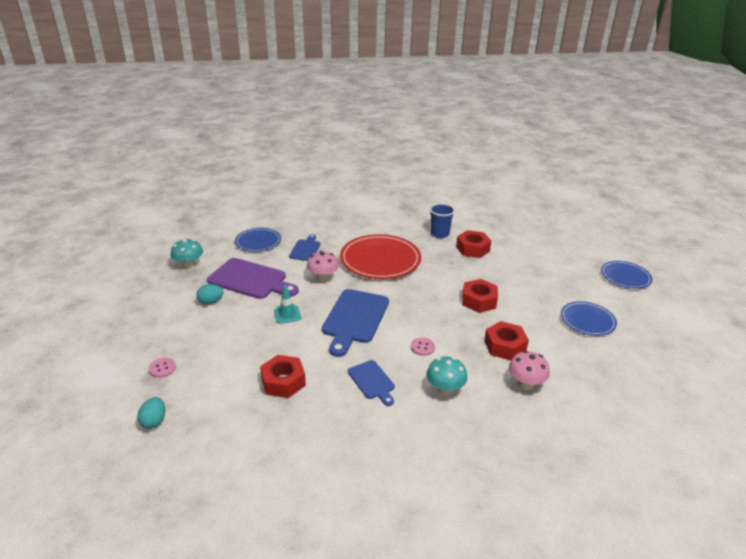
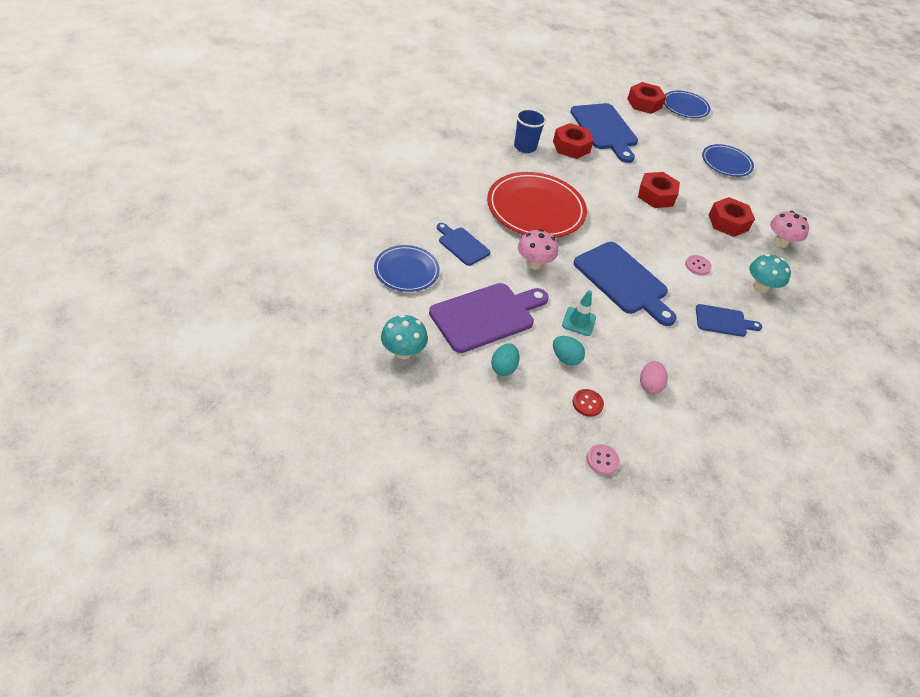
camera: 60 degrees left, 15 degrees up
(154, 421) = (687, 500): turquoise egg -> turquoise egg (565, 358)
(210, 345) = (587, 403): none -> red button
(256, 366) = (649, 385): none -> pink egg
(283, 382) = (686, 378): red nut -> red nut (644, 103)
(519, 254) = (605, 129): none -> blue cutting board

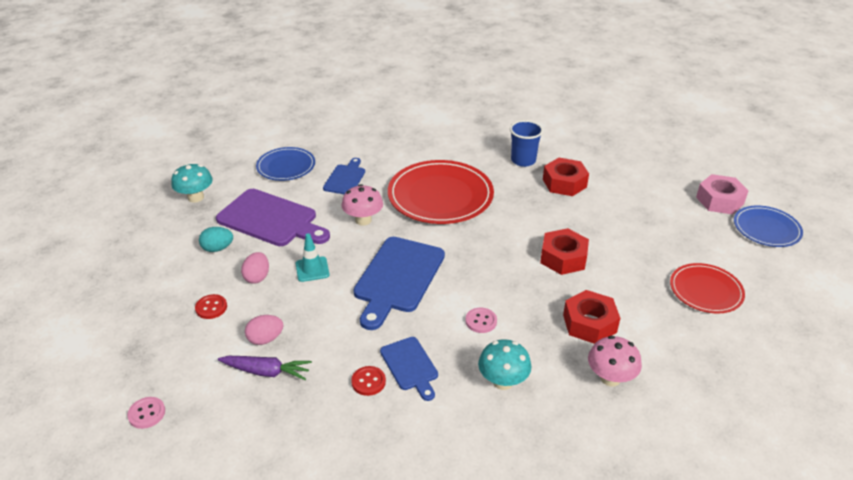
camera: 65 degrees right, 10 degrees down
(565, 358) = (257, 277): turquoise egg -> pink egg
(602, 460) = (149, 338): pink button -> pink button (147, 413)
(605, 129) = (626, 192): blue cutting board -> none
(644, 103) = (719, 200): red nut -> pink nut
(688, 400) = (266, 372): none -> purple carrot
(726, 163) = (706, 291): blue plate -> red plate
(728, 349) = (368, 382): none -> red button

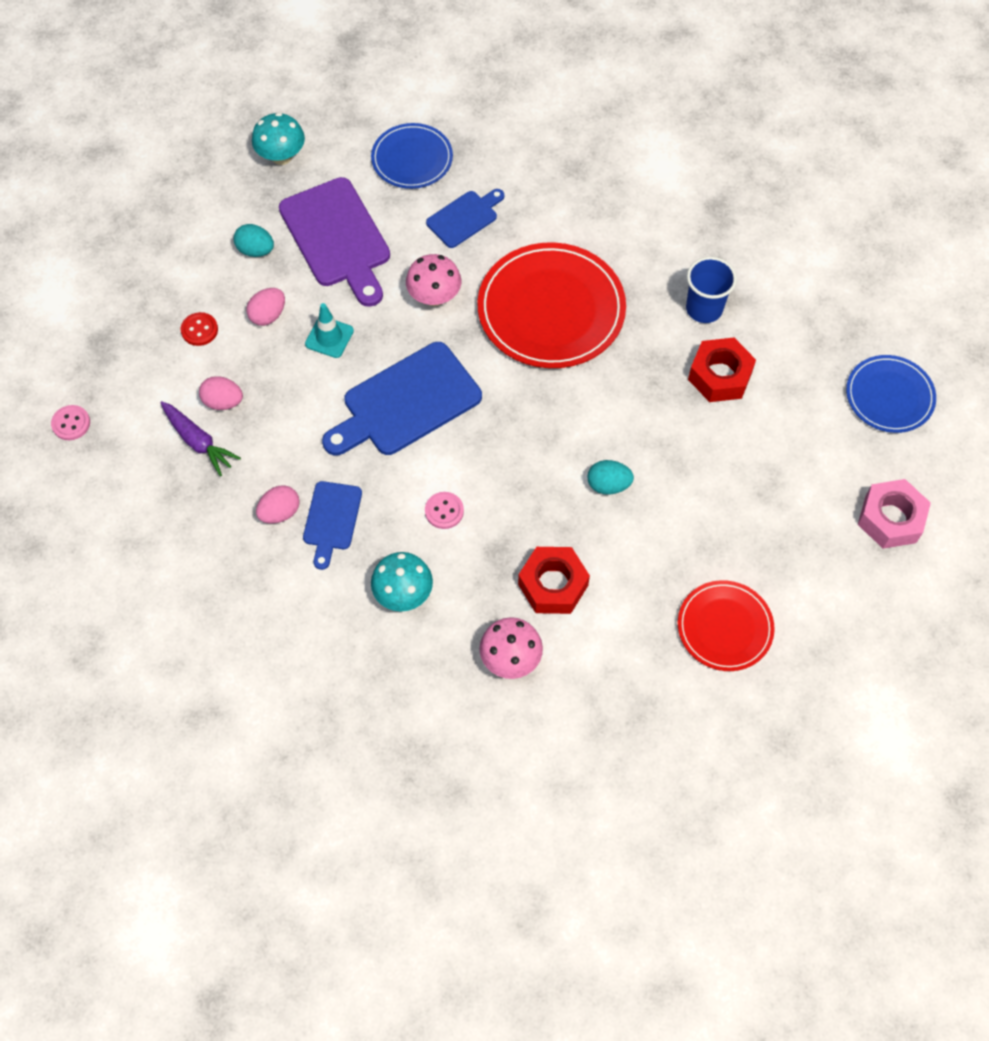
camera: 35 degrees right, 25 degrees up
(368, 382) = (280, 512): red button -> pink egg
(563, 258) = (608, 485): red nut -> turquoise egg
(766, 229) = (900, 595): blue plate -> blue plate (889, 396)

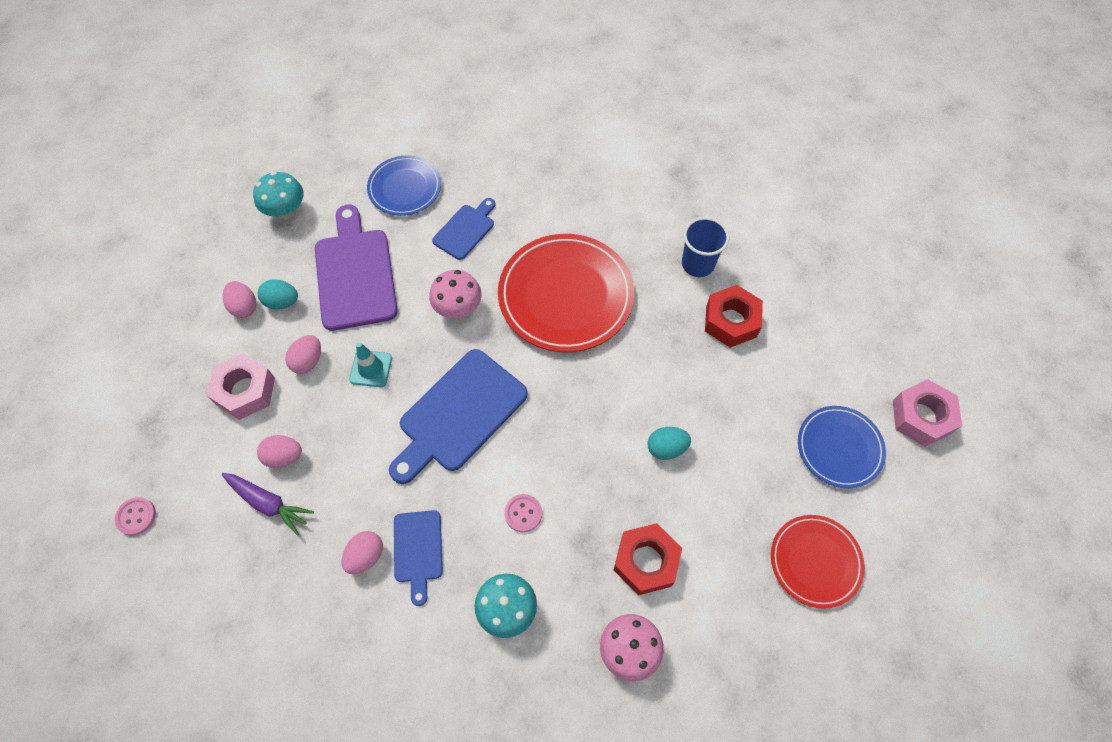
camera: 15 degrees left, 0 degrees up
(199, 330) = (245, 391): red button -> pink nut
(216, 246) = (244, 307): none -> pink egg
(337, 238) = (355, 274): purple cutting board -> purple cutting board turned 150 degrees counterclockwise
(889, 396) = (879, 305): blue plate -> blue plate (839, 448)

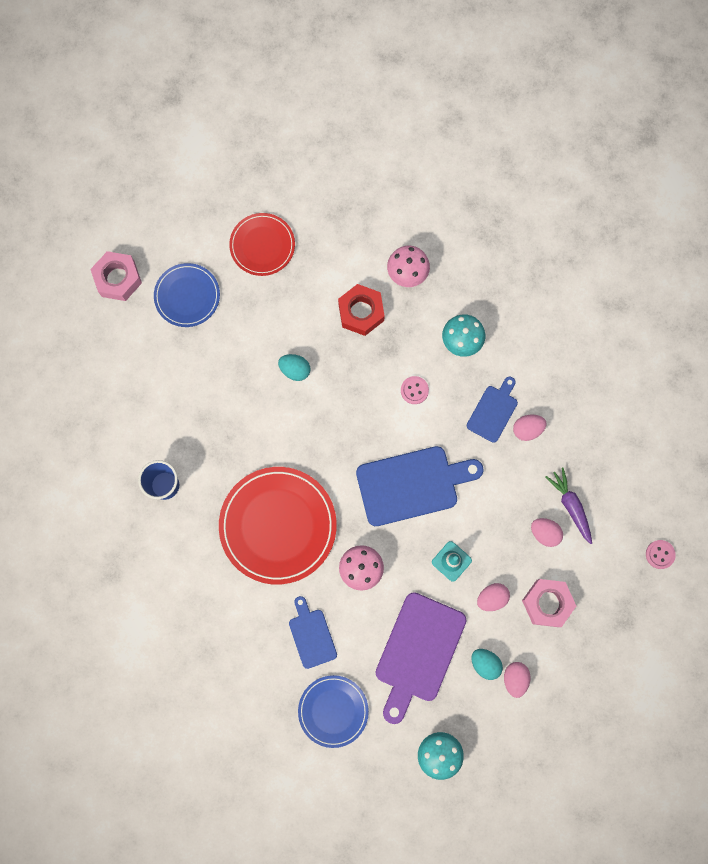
camera: 145 degrees left, 15 degrees up
(465, 230) = (311, 635): blue cutting board -> blue cutting board turned 90 degrees clockwise
(731, 321) = (180, 425): red nut -> none

